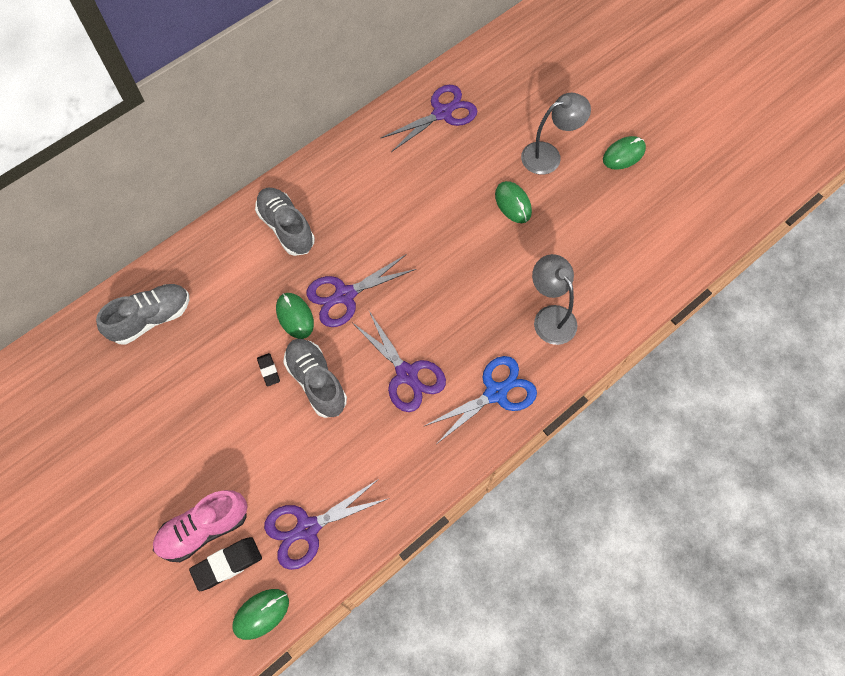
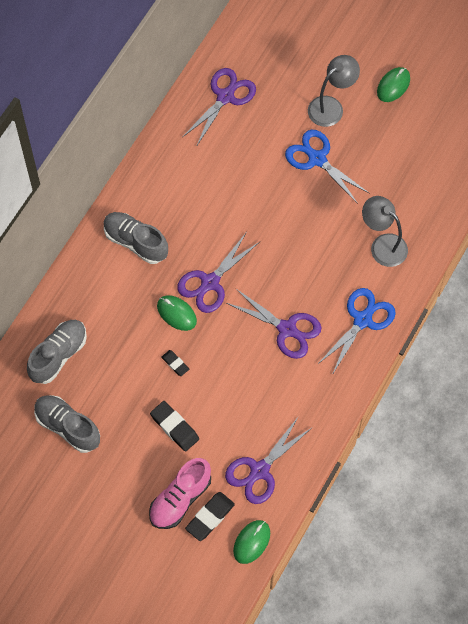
camera: 20 degrees left, 0 degrees up
(236, 442) = (174, 427): none -> black eraser
(316, 382) = (217, 359): grey shoe -> grey shoe (68, 427)
(513, 203) = (317, 159): green mouse -> blue scissors

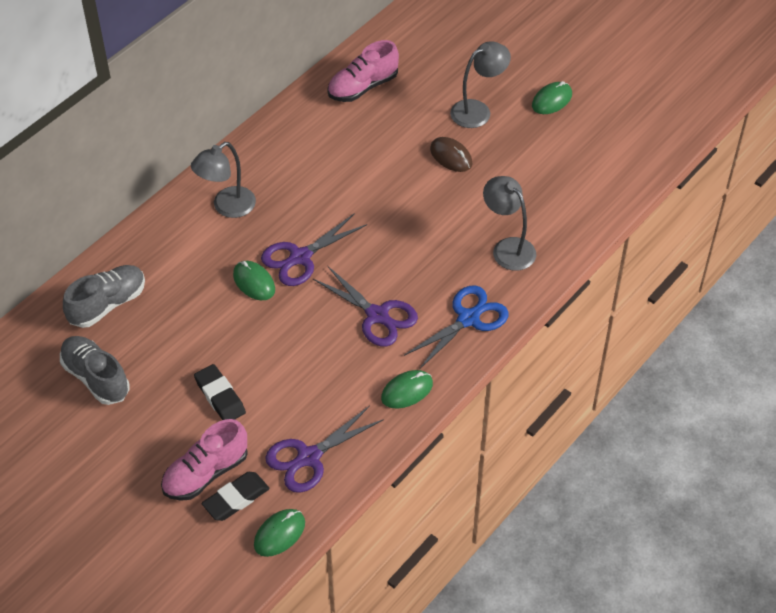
camera: 10 degrees right, 15 degrees down
(135, 242) = (227, 207): grey shoe -> grey lamp
(175, 364) = (238, 332): black eraser -> none
(225, 97) = (363, 87): purple scissors -> pink shoe
(317, 159) = (451, 156): blue scissors -> brown mouse
(326, 396) = (407, 391): none -> green mouse

